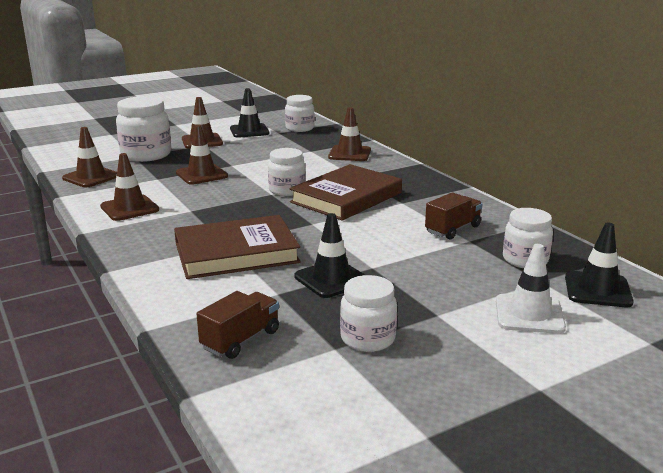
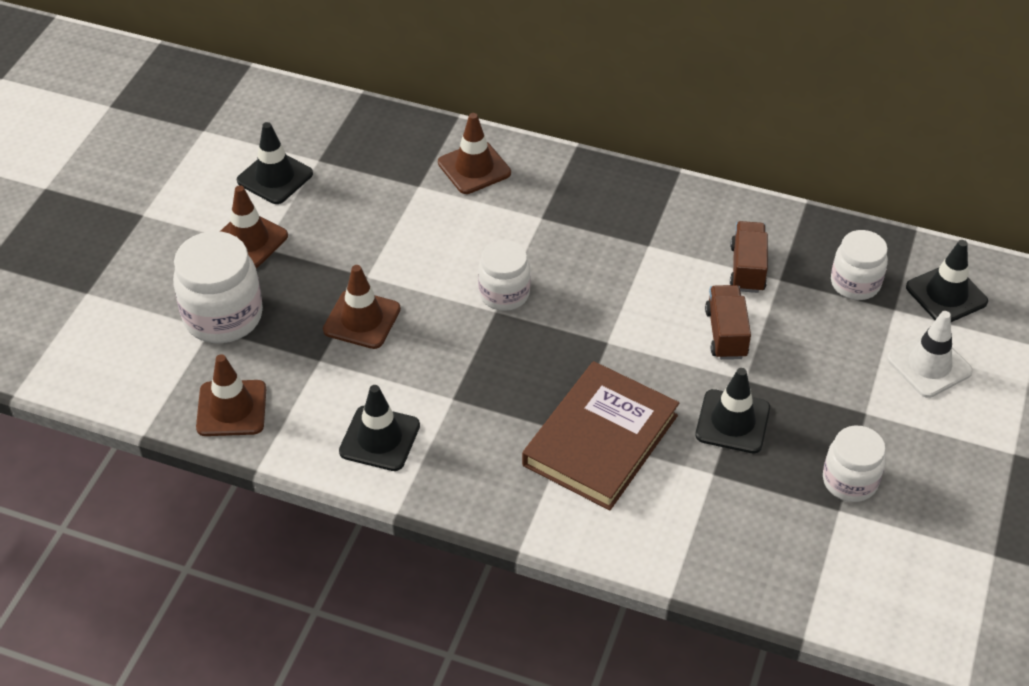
camera: 40 degrees left, 25 degrees up
(129, 208) = (379, 438): brown traffic cone -> black traffic cone
(240, 340) = (760, 553): brown truck -> brown truck (726, 334)
(300, 128) = (333, 134): white jar -> none
(346, 197) = (584, 270): brown book -> none

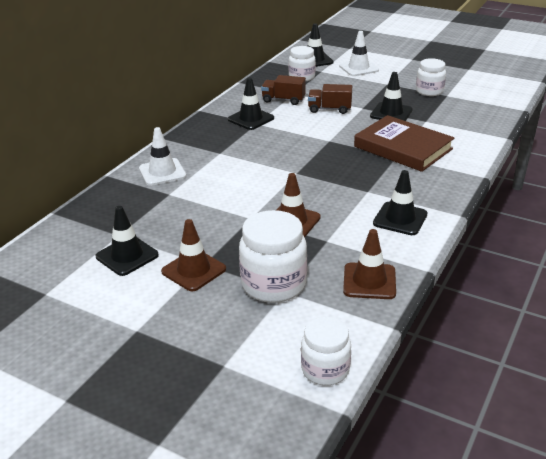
camera: 80 degrees left, 15 degrees down
(474, 168) = (162, 172): brown traffic cone -> white traffic cone
(504, 294) = (282, 169): white jar -> white jar (325, 369)
(663, 236) = (251, 119): none -> black traffic cone

